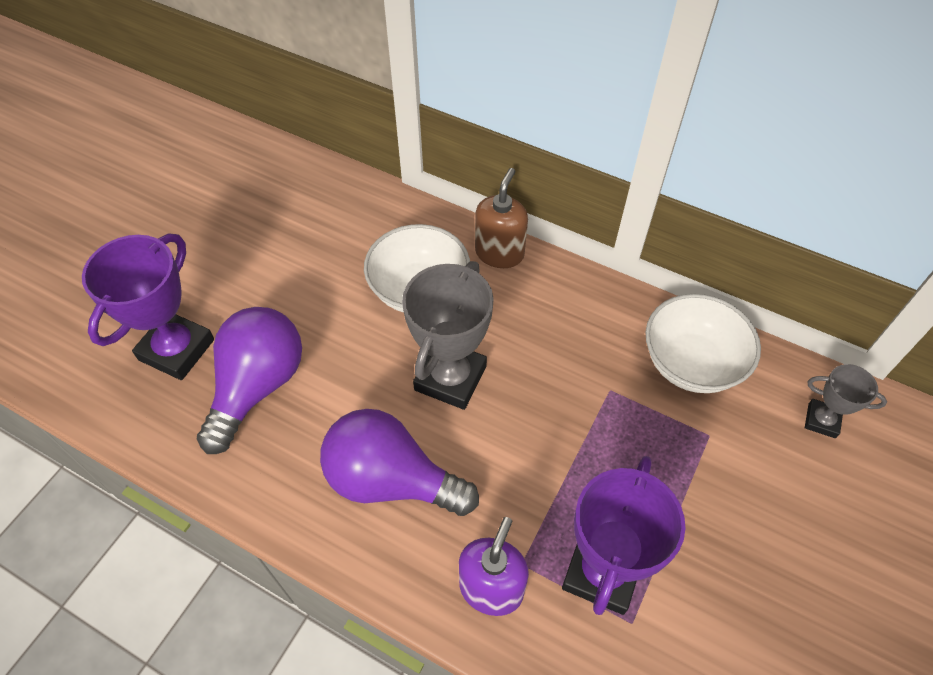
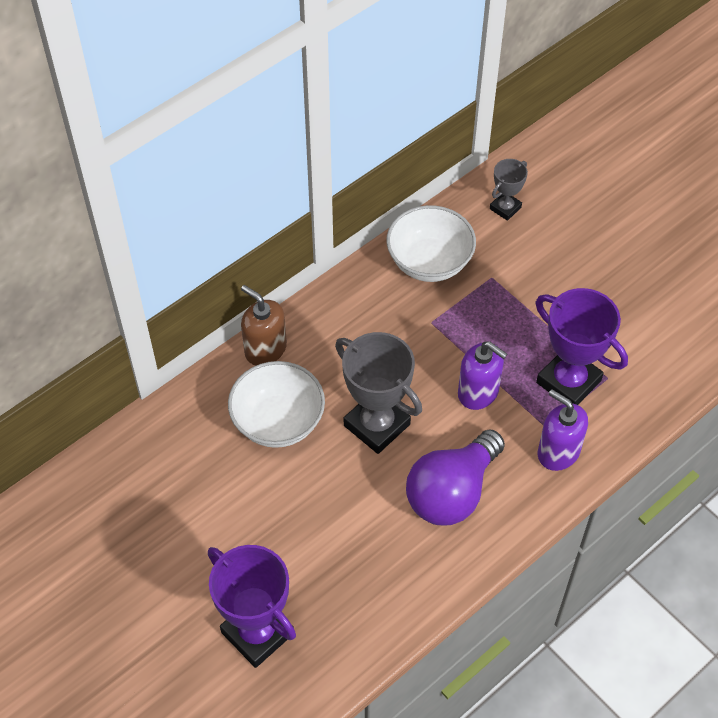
camera: 70 degrees left, 0 degrees up
(258, 386) = (325, 571): purple light bulb -> none
(538, 469) = (478, 392): none -> purple soap dispenser

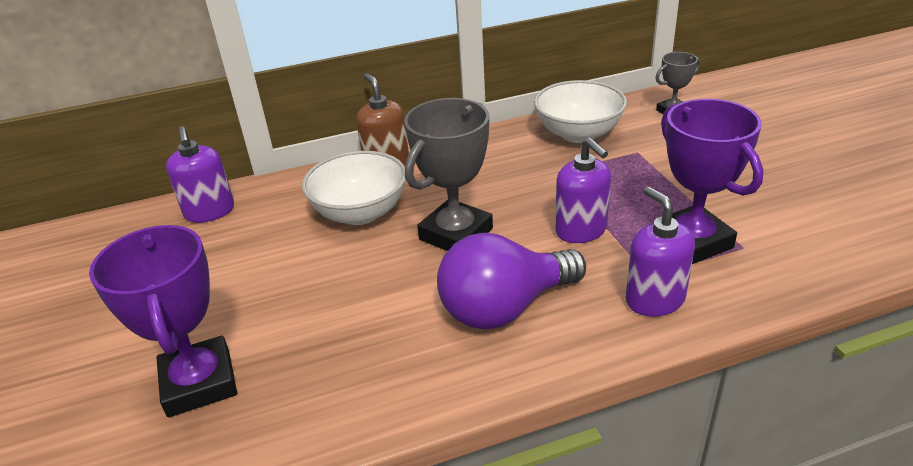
camera: 25 degrees right, 20 degrees down
(132, 459) = (209, 212): none -> purple soap dispenser
(377, 425) = (456, 234): grey trophy -> grey trophy turned 60 degrees clockwise

